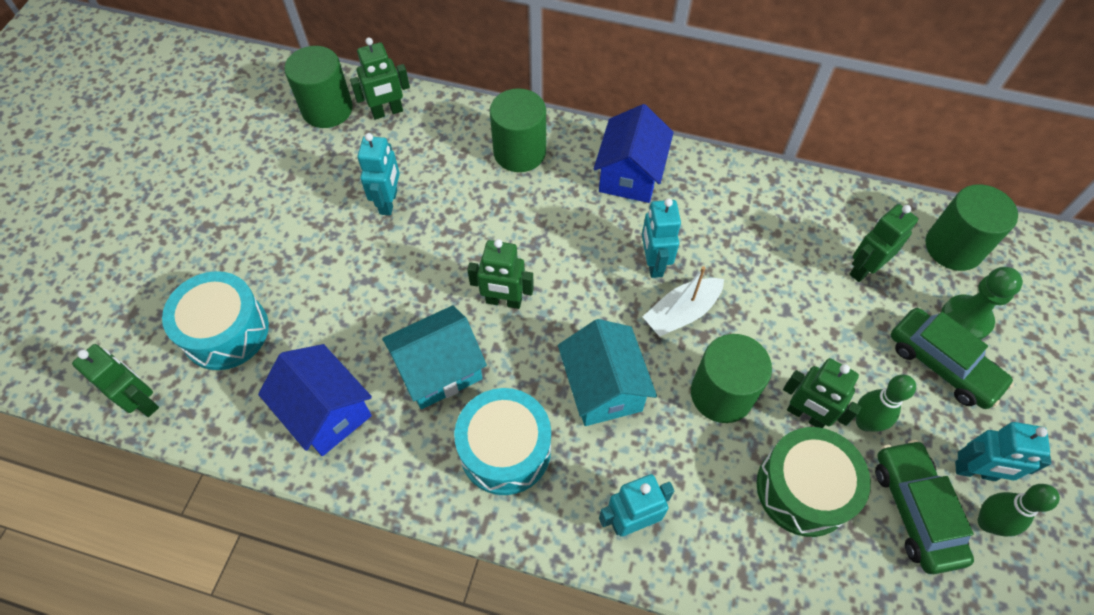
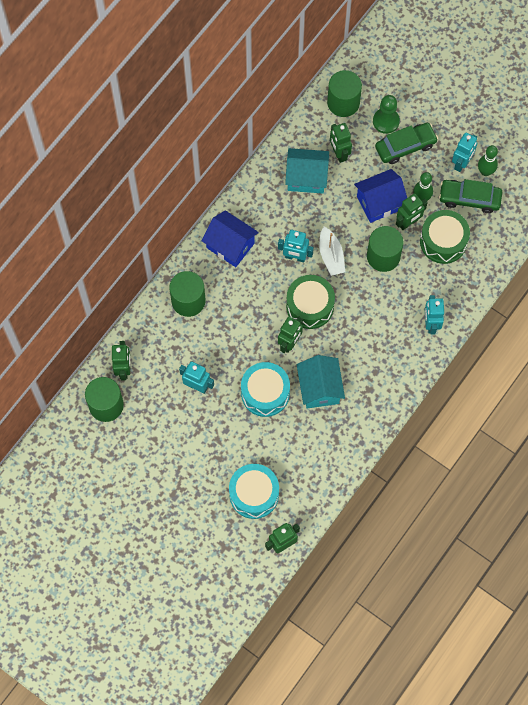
camera: 70 degrees left, 10 degrees up
(326, 412) = (323, 451): blue house -> blue house (379, 203)
(505, 449) = (375, 369): turquoise drum -> turquoise drum (265, 393)
(579, 310) = (310, 306): none -> green drum
(603, 388) = (359, 311): turquoise house -> turquoise house (306, 178)

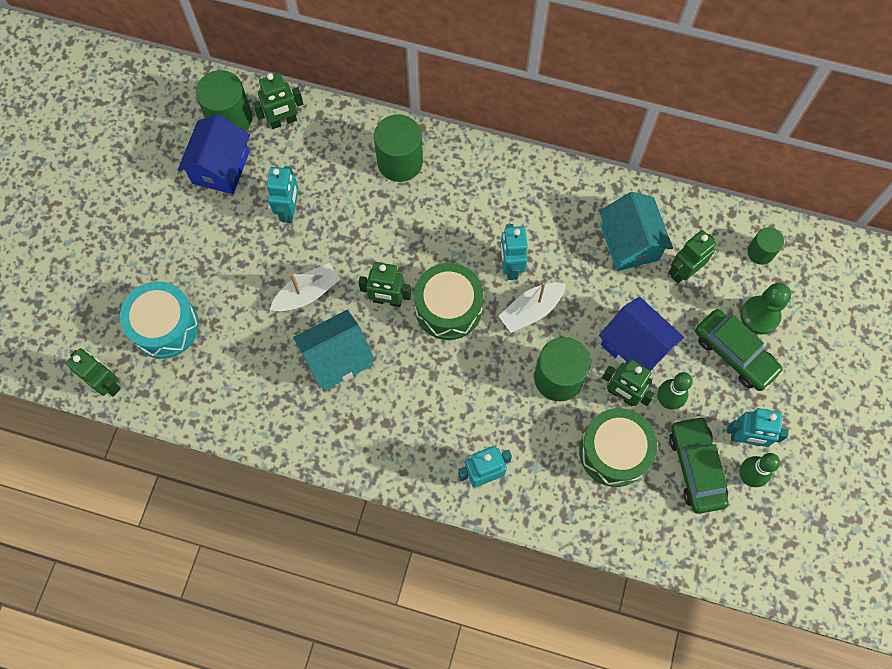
camera: 70 degrees right, 0 degrees up
(230, 245) = (495, 184): blue house -> blue house (221, 167)
(265, 393) = (307, 293): turquoise drum -> white boat
(343, 102) = (760, 252): green cylinder -> green cylinder, size x0.57

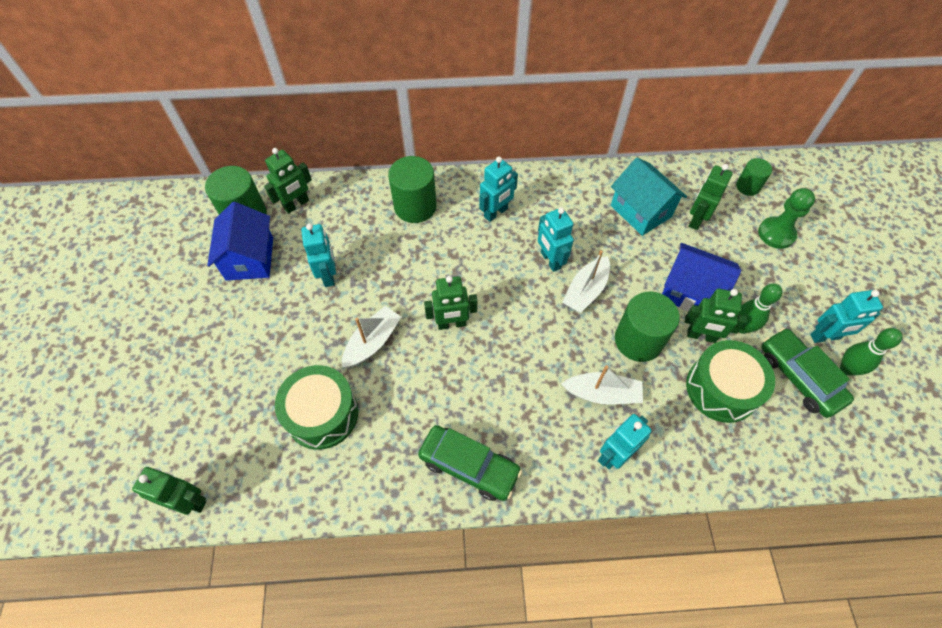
camera: 20 degrees left, 10 degrees down
(165, 326) = (237, 420): turquoise drum -> none
(337, 358) = (425, 392): turquoise house -> none
(448, 308) = (511, 312): green drum -> green drum (322, 414)
(478, 196) = (496, 213): none -> turquoise robot
(499, 416) = (602, 393): none -> white boat
(734, 354) = (774, 270): green car -> green car (469, 466)

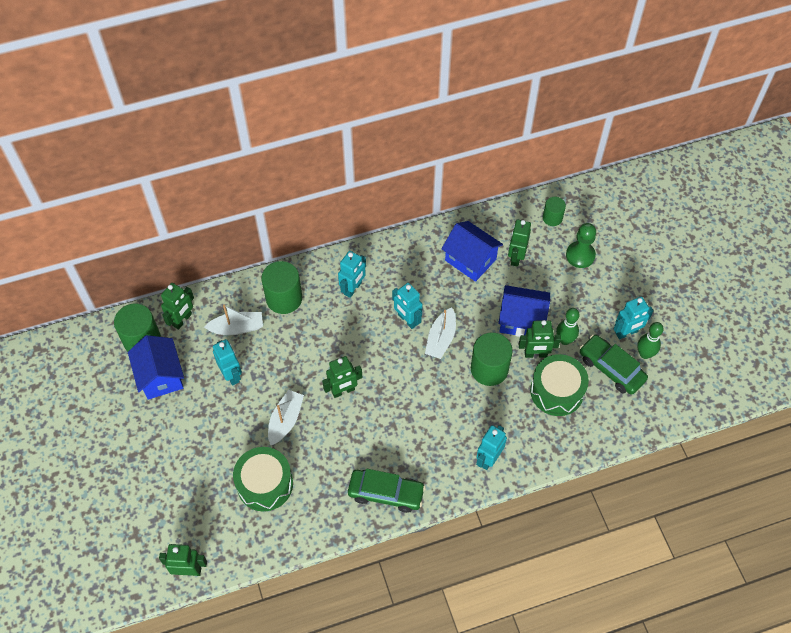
camera: 15 degrees left, 0 degrees up
(602, 393) = (470, 416): white boat -> white boat (237, 328)
(641, 211) = (470, 260): turquoise house -> blue house

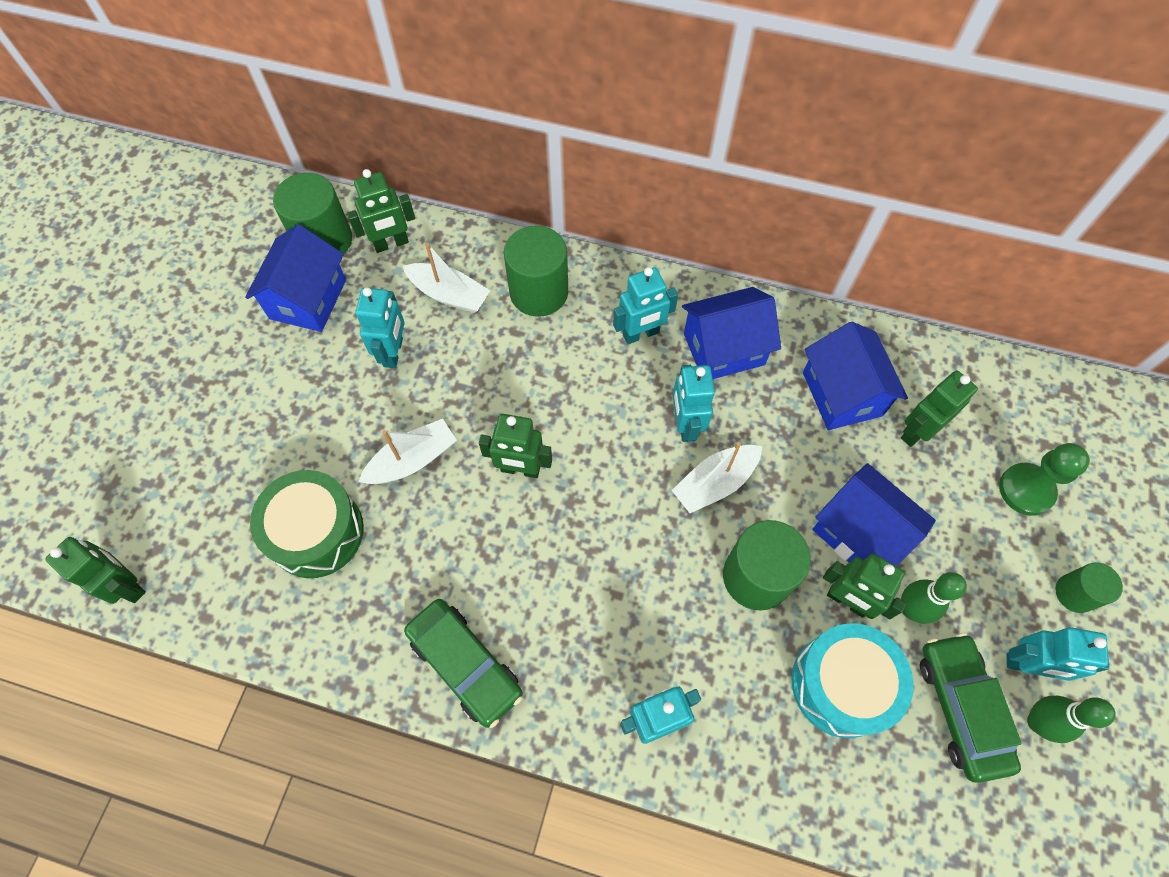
camera: 35 degrees right, 5 degrees up
(399, 271) = (724, 349): none -> blue house
(552, 218) = (1016, 406): green cylinder -> green cylinder (1075, 593)
(557, 391) = (842, 684): green drum -> turquoise drum

